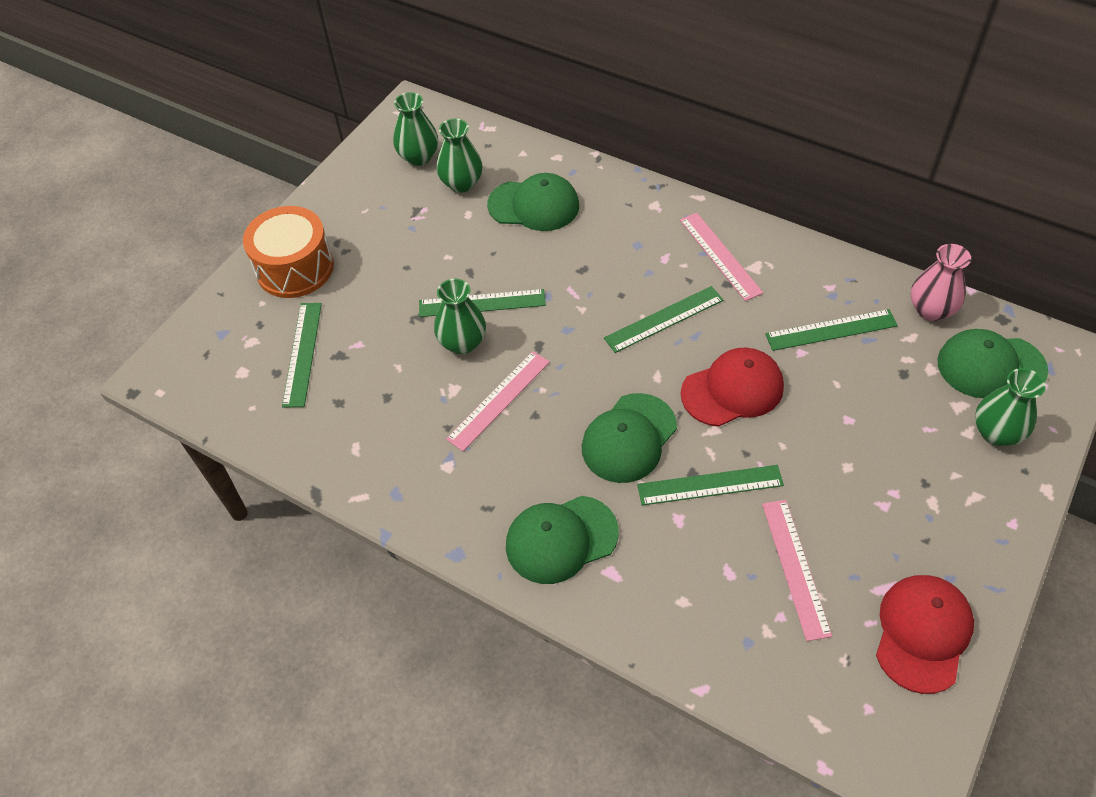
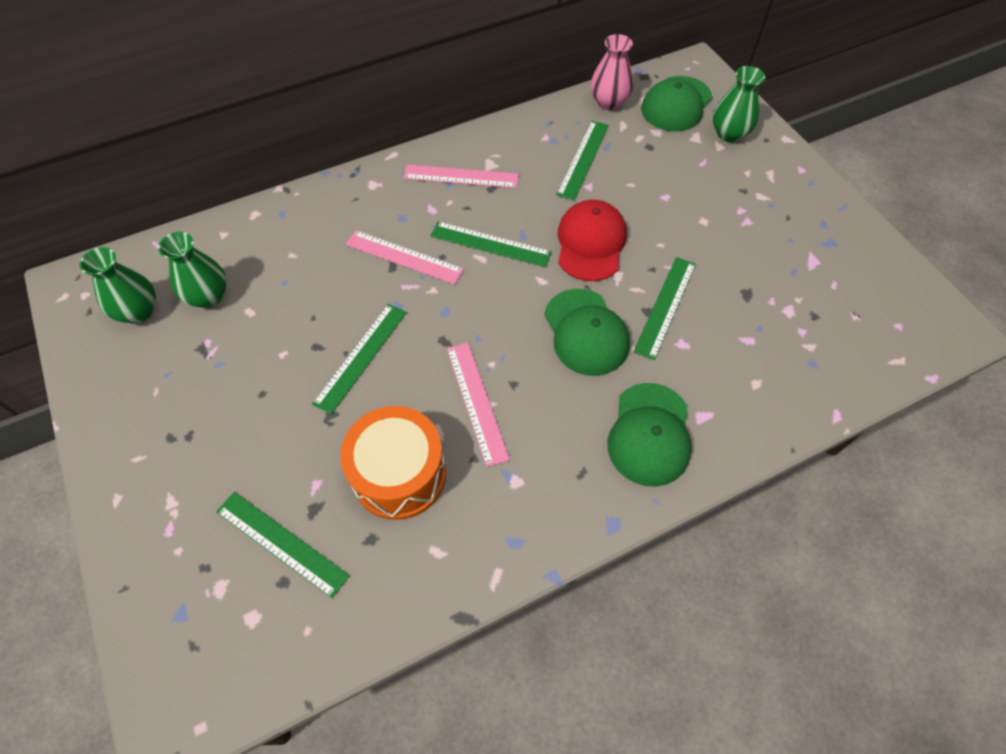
camera: 60 degrees left, 5 degrees up
(295, 268) = (164, 494): orange drum -> orange drum (399, 474)
(462, 343) = (391, 396): green vase -> none
(534, 205) = (290, 259): green cap -> none
(664, 319) = (490, 244): green ruler -> green ruler turned 75 degrees counterclockwise
(795, 568) = (767, 299): pink ruler -> pink ruler (404, 257)
(922, 633) = (857, 263): red cap -> none

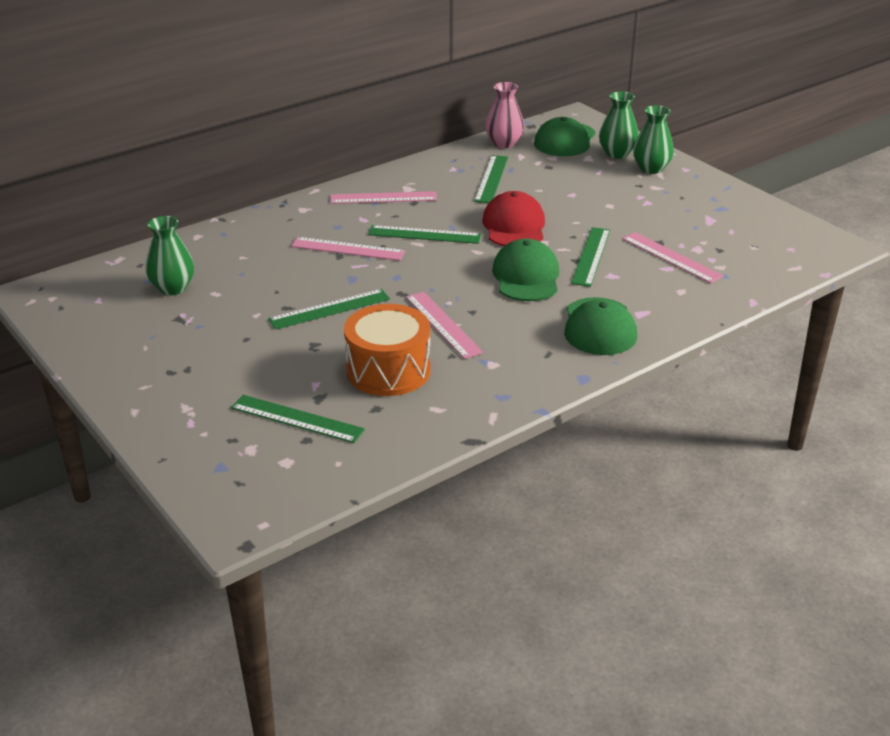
camera: 10 degrees left, 25 degrees down
(138, 311) = (109, 303): green vase -> green vase (651, 169)
(361, 357) = (329, 309): green ruler -> green ruler turned 45 degrees clockwise
(586, 332) = (526, 277): green cap -> green cap turned 150 degrees counterclockwise
(756, 321) = (671, 257): none -> pink ruler

